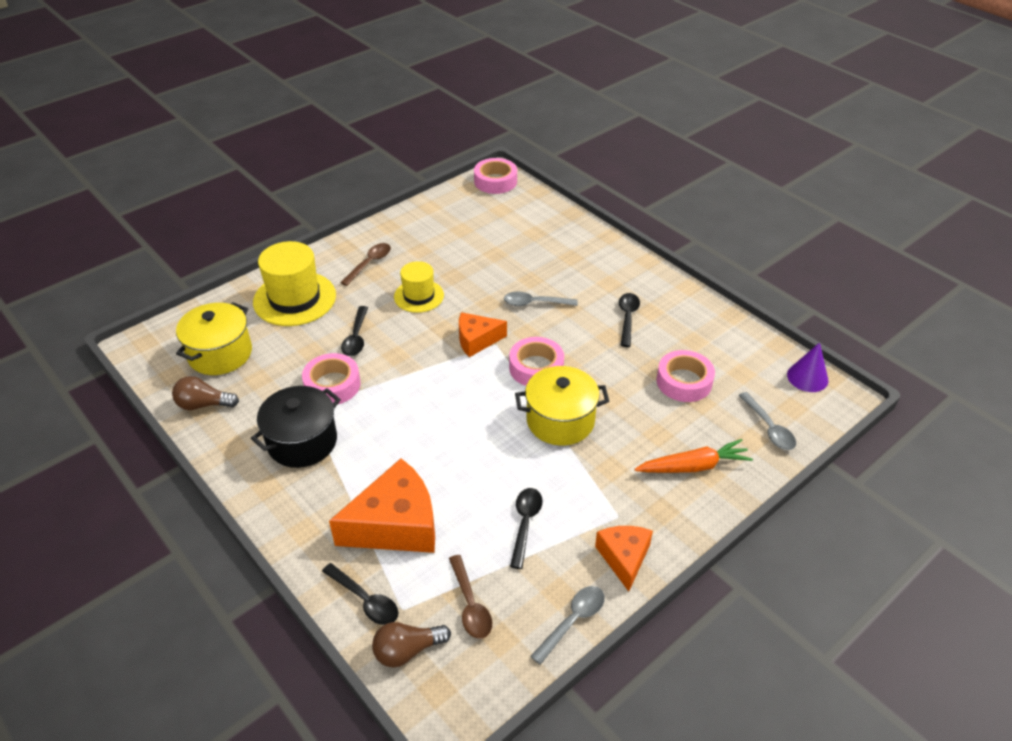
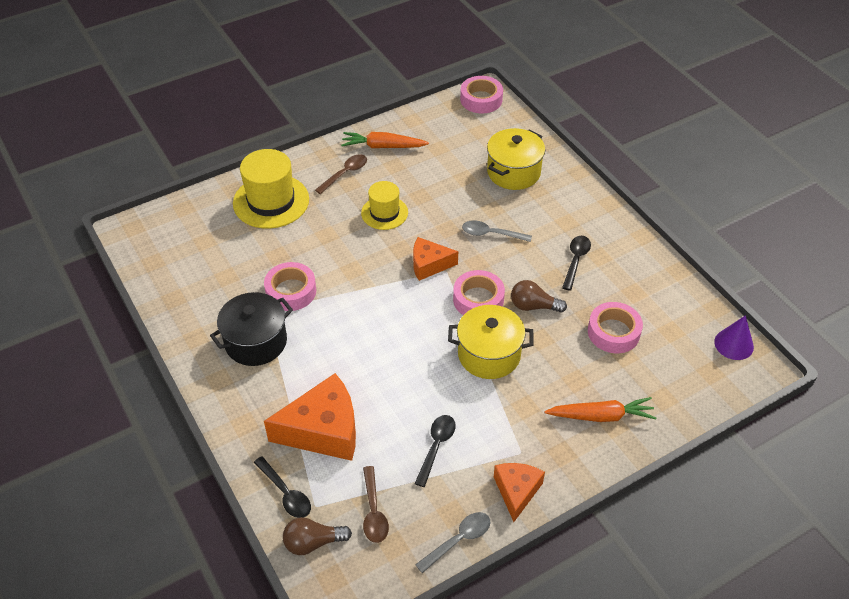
camera: 10 degrees right, 5 degrees up
(203, 404) = (176, 295): brown light bulb -> brown light bulb (533, 306)
(220, 354) = (197, 248): yellow pot -> yellow pot (513, 172)
(356, 337) = (320, 247): black spoon -> none
(404, 234) = (383, 146): none -> orange carrot
(769, 428) = (682, 389): grey spoon -> none

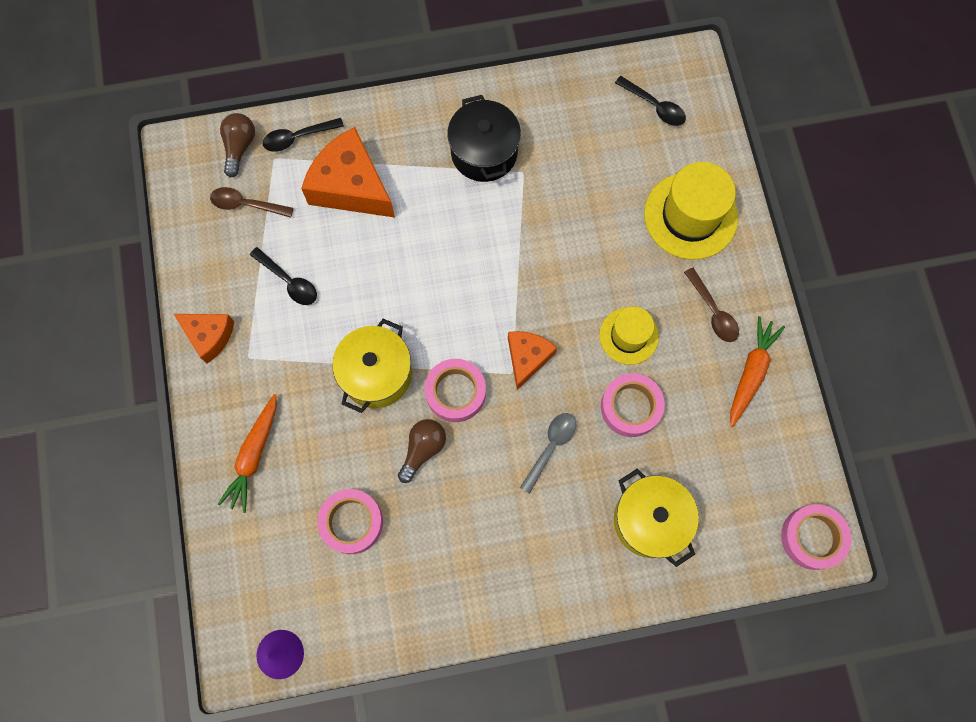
camera: 110 degrees right, 25 degrees up
(291, 291) = (541, 202): pink tape -> pink tape (630, 407)
(323, 430) = (351, 186): orange cheese -> orange cheese turned 120 degrees clockwise
(458, 540) = (186, 266): grey spoon -> none
(576, 260) = (472, 530): black spoon -> black spoon (655, 106)

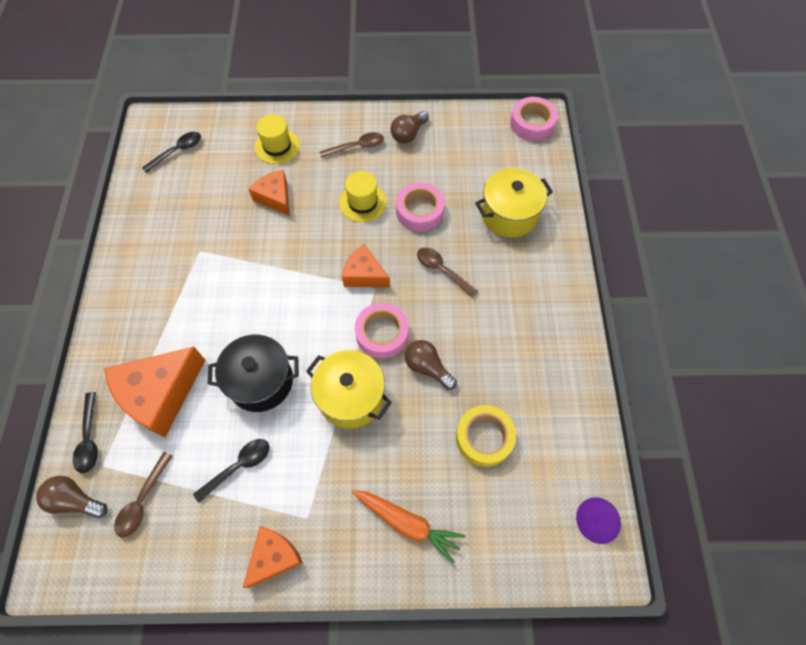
camera: 80 degrees left, 10 degrees down
(352, 522) = (484, 438): pink tape -> yellow tape
(484, 152) = (170, 277): black pot -> black pot (261, 381)
(550, 447) = (442, 270): grey spoon -> brown spoon
(613, 233) = (275, 197): none -> orange cheese
(690, 216) = (277, 146): yellow hat -> yellow hat, size x0.61
(751, 372) = (408, 134): orange carrot -> brown light bulb

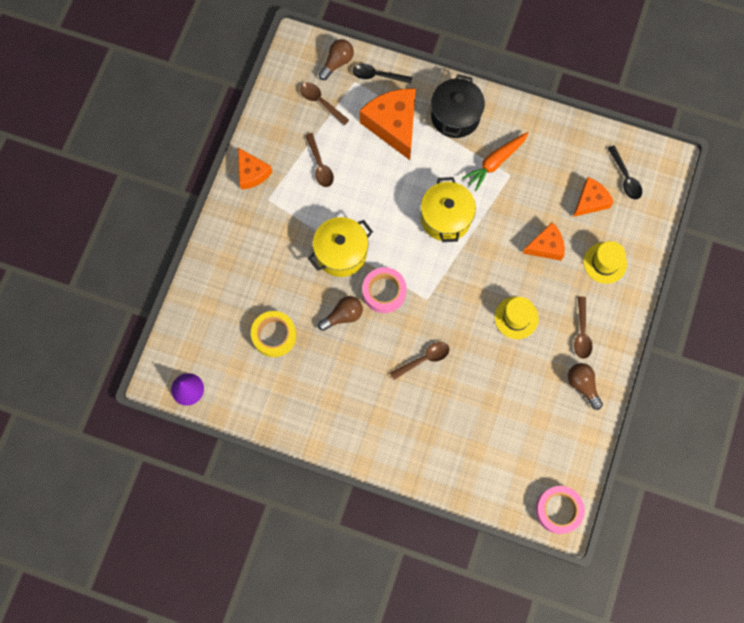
camera: 110 degrees right, 10 degrees up
(239, 466) = (320, 165): black spoon -> brown spoon
(261, 381) = (377, 194): black pot -> black pot (455, 116)
(364, 275) = (442, 295): orange cheese -> orange cheese (590, 201)
(407, 523) = (238, 262): orange carrot -> orange carrot (495, 162)
(419, 211) = (490, 363): pink tape -> none
(509, 215) = (460, 440): yellow pot -> yellow pot (446, 218)

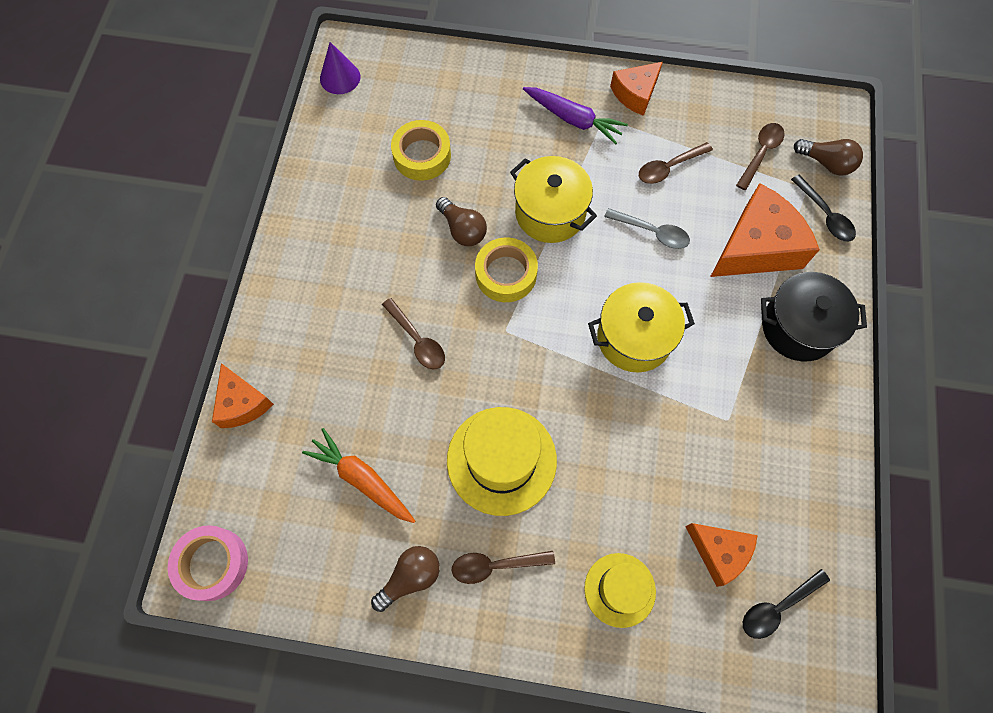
camera: 80 degrees right, 5 degrees down
(265, 221) = (573, 119): none -> purple carrot
(369, 188) = (652, 232): none -> grey spoon
(377, 76) = (825, 215): black spoon -> black spoon turned 150 degrees clockwise
(384, 292) = (506, 274): pink tape -> yellow tape
(495, 162) = (742, 395): orange carrot -> orange carrot (362, 479)
(516, 317) = (501, 460): yellow hat -> yellow hat, size x1.63
(546, 246) = (625, 490): orange cheese -> orange cheese (242, 403)

